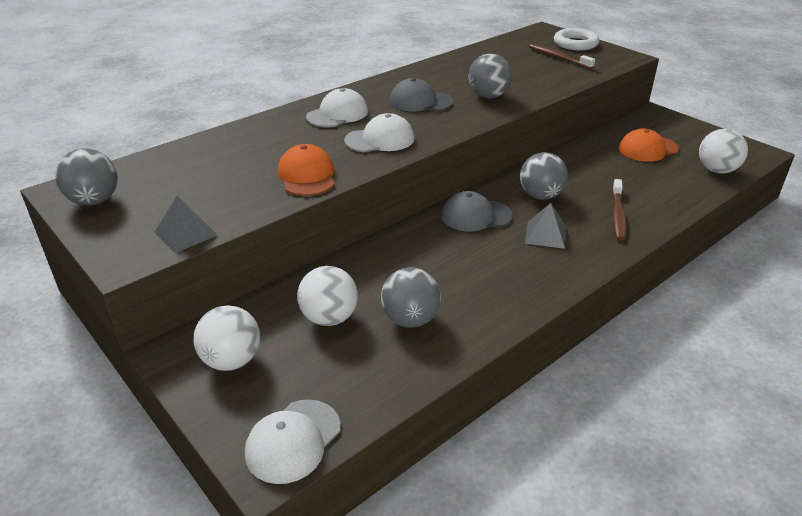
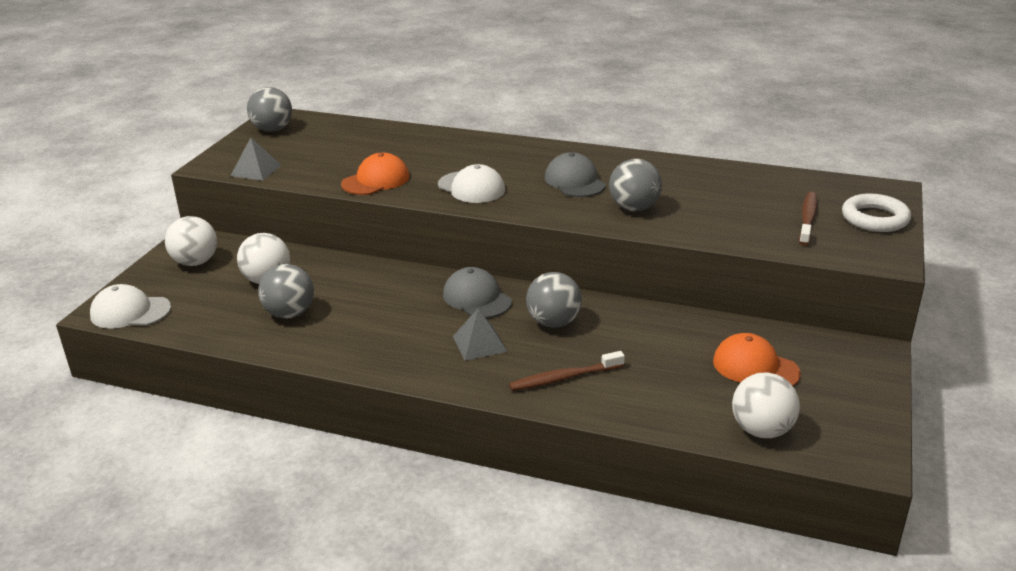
camera: 60 degrees right, 5 degrees down
(337, 114) = (499, 157): white cap -> none

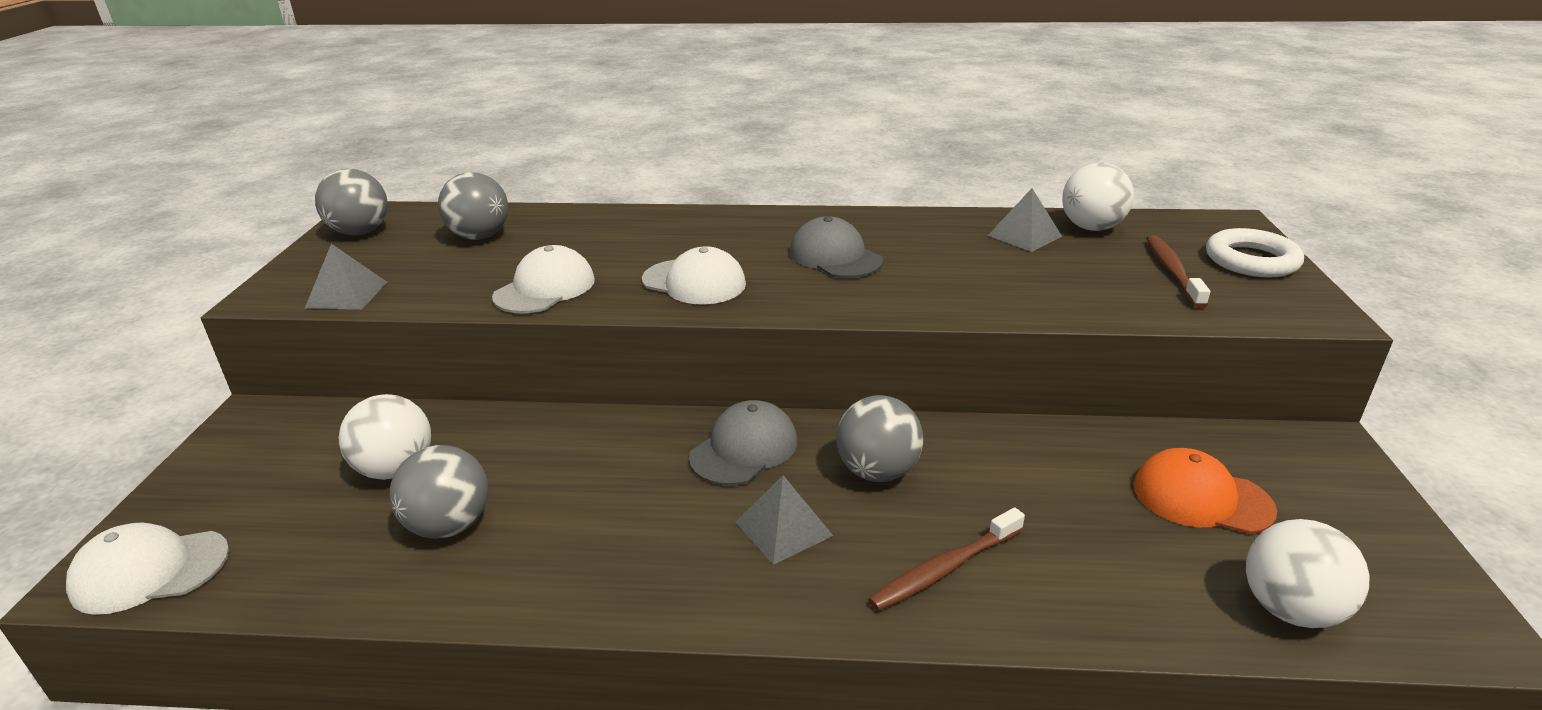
camera: 15 degrees left, 0 degrees up
(195, 262) = (264, 456): white ball -> white ball (1091, 228)
(375, 180) = (545, 288): orange cap -> white cap
(477, 298) = (744, 449): grey cap -> grey cap turned 90 degrees clockwise
(634, 208) = (939, 284): grey ball -> grey ball (479, 236)
(720, 182) = (1025, 236): none -> grey pyramid

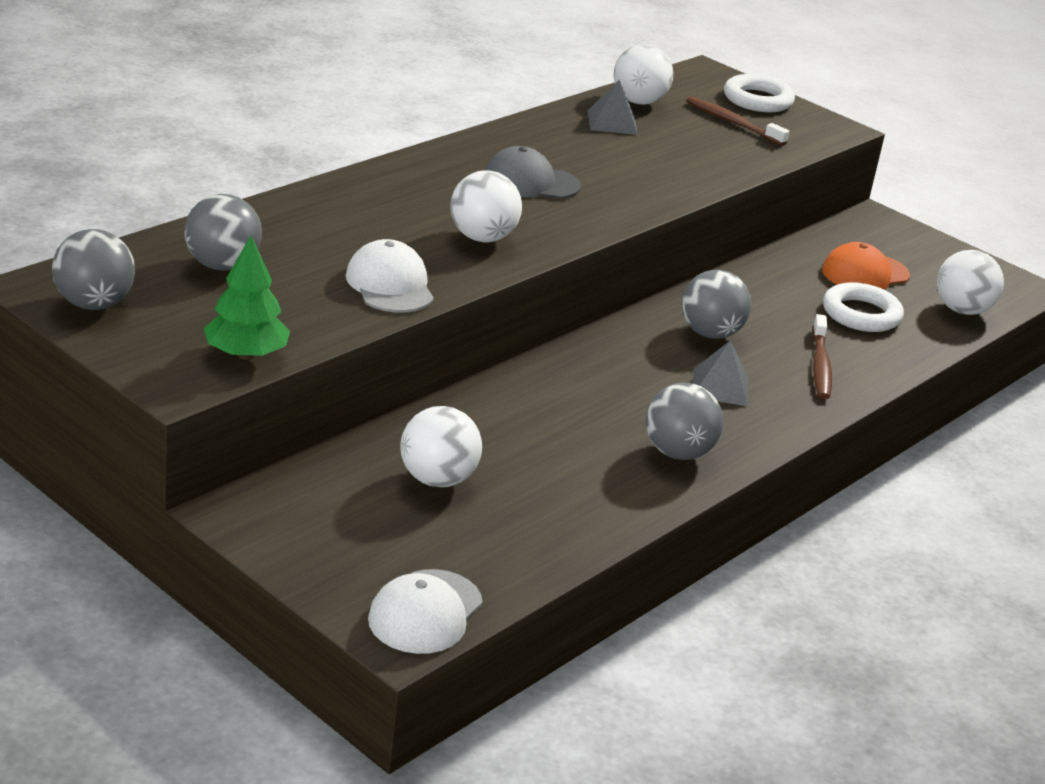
camera: 55 degrees left, 0 degrees up
(347, 295) = (246, 354): grey pyramid -> green tree
(449, 526) = (547, 485): grey ball -> grey ball (678, 453)
(694, 282) = (482, 238): white cap -> white ball
(744, 449) = (619, 357): grey cap -> none
(1110, 540) = (861, 314): none -> white ring

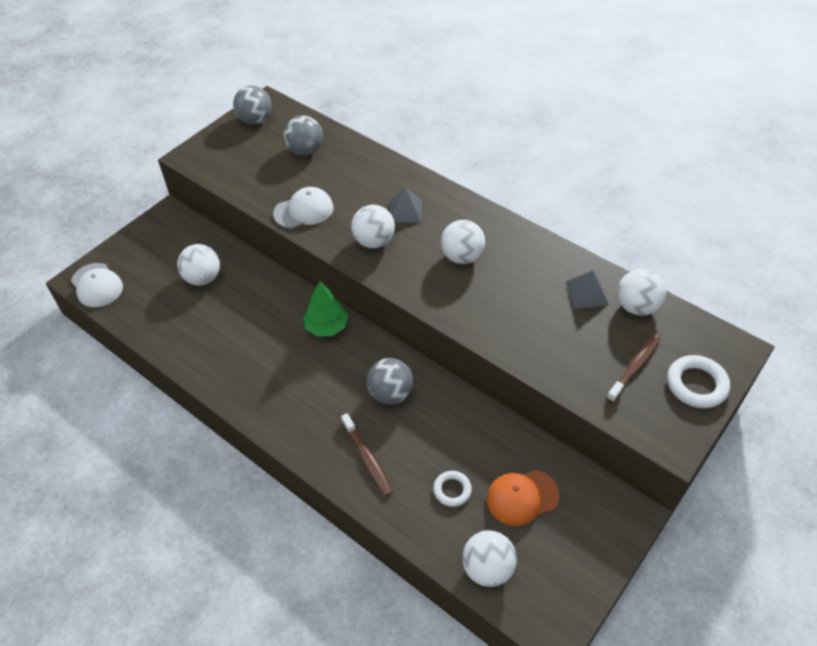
camera: 90 degrees right, 20 degrees up
(246, 354) = (220, 172): green tree -> green tree (326, 327)
(425, 612) = (97, 285): white cap -> white cap turned 150 degrees counterclockwise
(530, 182) = (462, 257): grey cap -> white ball
(678, 453) = (244, 378): grey ball -> none
(720, 387) = (323, 399): grey pyramid -> grey pyramid (405, 210)
(820, 365) = (367, 459): brown toothbrush -> brown toothbrush turned 120 degrees counterclockwise
(861, 314) = (452, 490): white ring -> white ring, size x0.63
(865, 273) = (522, 497): orange cap -> orange cap turned 75 degrees counterclockwise

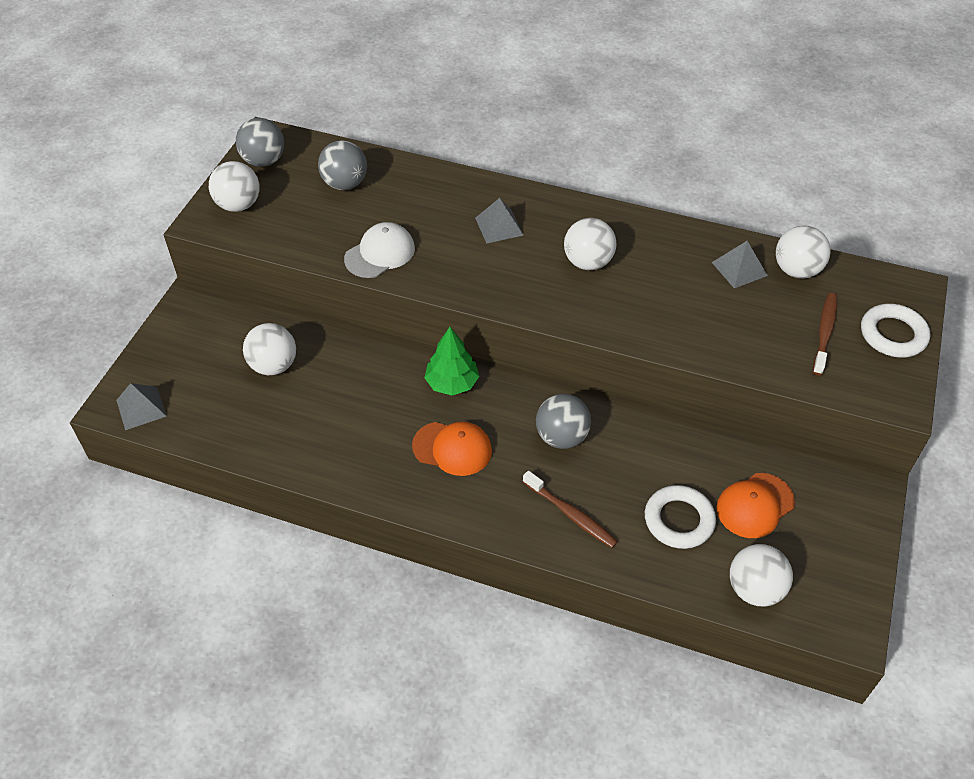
camera: 20 degrees left, 0 degrees up
(97, 285) = (141, 408): white cap -> grey pyramid
(302, 378) = (452, 448): none -> orange cap
(374, 241) = (480, 269): white ball -> white ball (238, 205)
(452, 490) = (679, 520): white ring -> white ring, size x1.59

